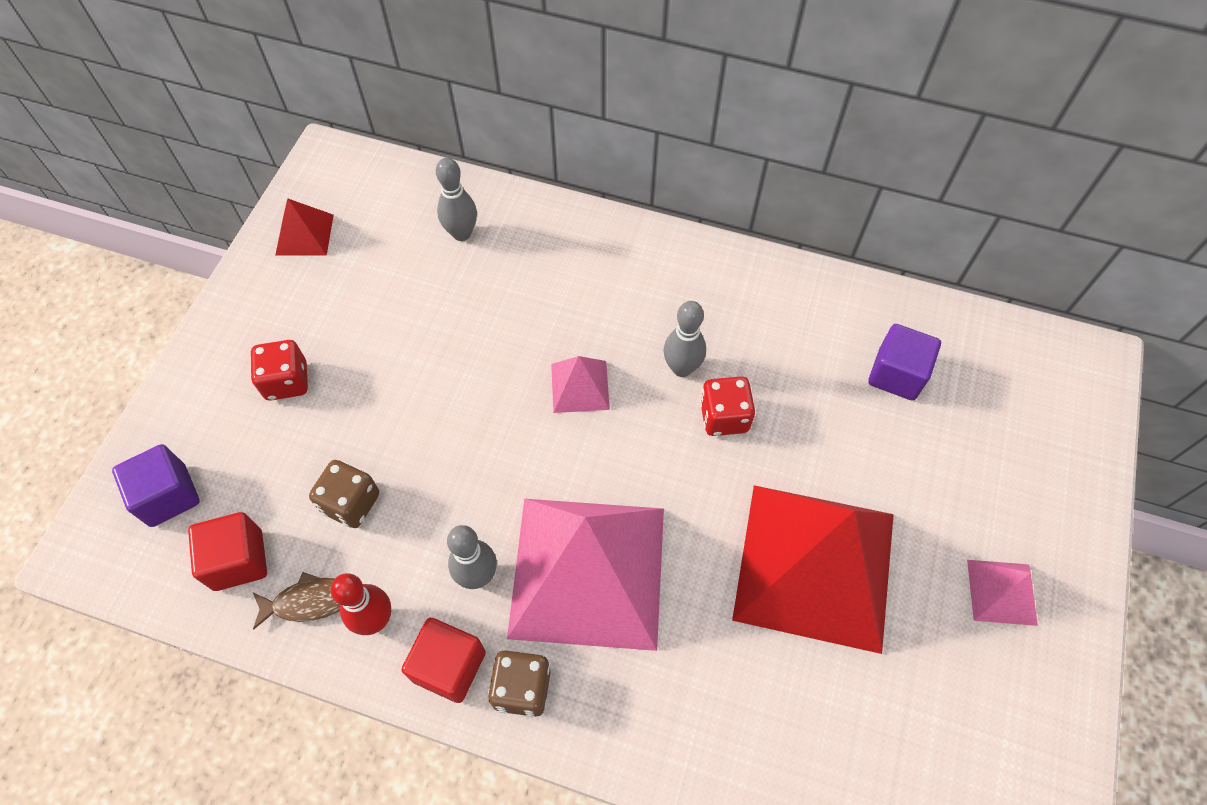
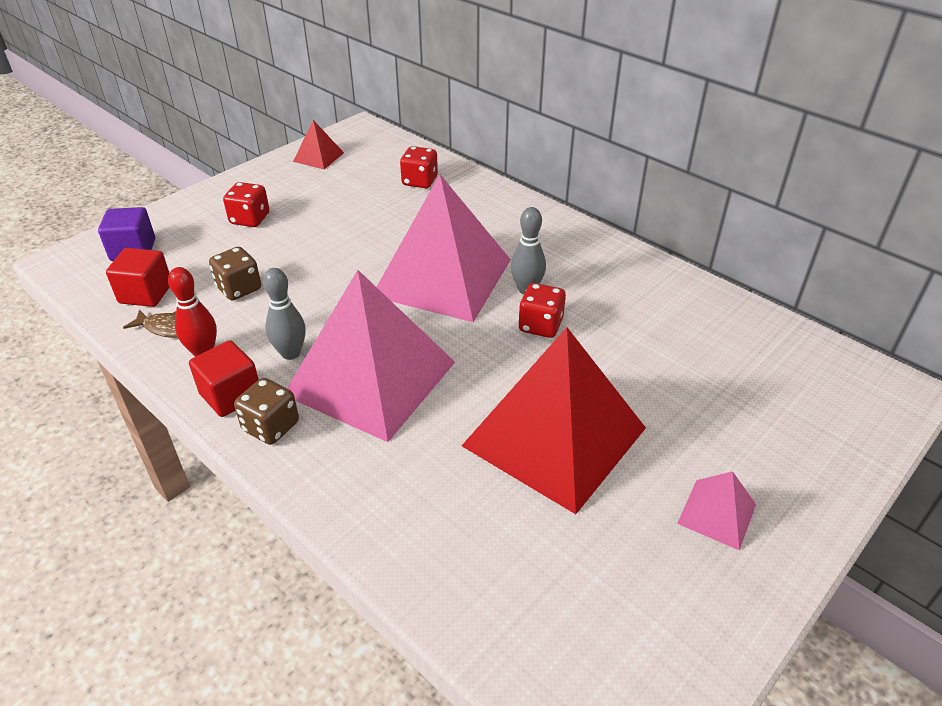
camera: 25 degrees right, 20 degrees down
(461, 233) = (419, 181): grey bowling pin -> red dice
(580, 386) = (442, 277): pink pyramid -> pink pyramid, size x2.36
(896, 374) = (704, 344): purple cube -> none

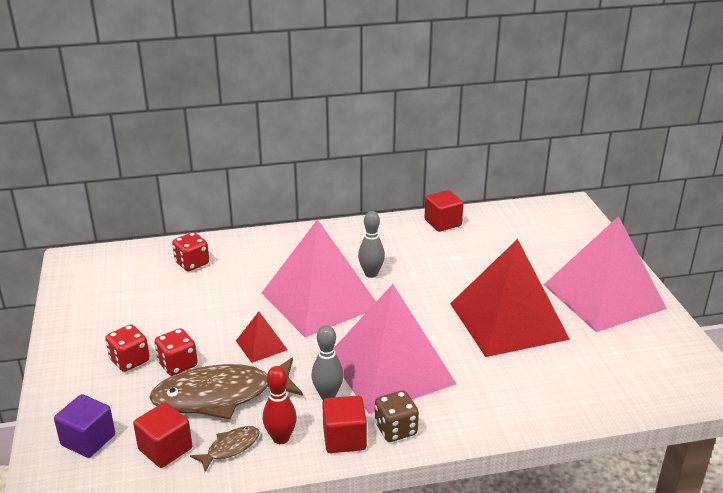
camera: 55 degrees left, 10 degrees down
(239, 288) = (220, 396): brown dice -> brown fish
(318, 157) = (86, 295): red pyramid -> red pyramid (261, 345)
(540, 325) = (411, 284): red dice -> red dice (177, 364)
(694, 297) = (443, 223): none -> red cube
(717, 513) = (603, 296): pink pyramid -> pink pyramid, size x2.36

